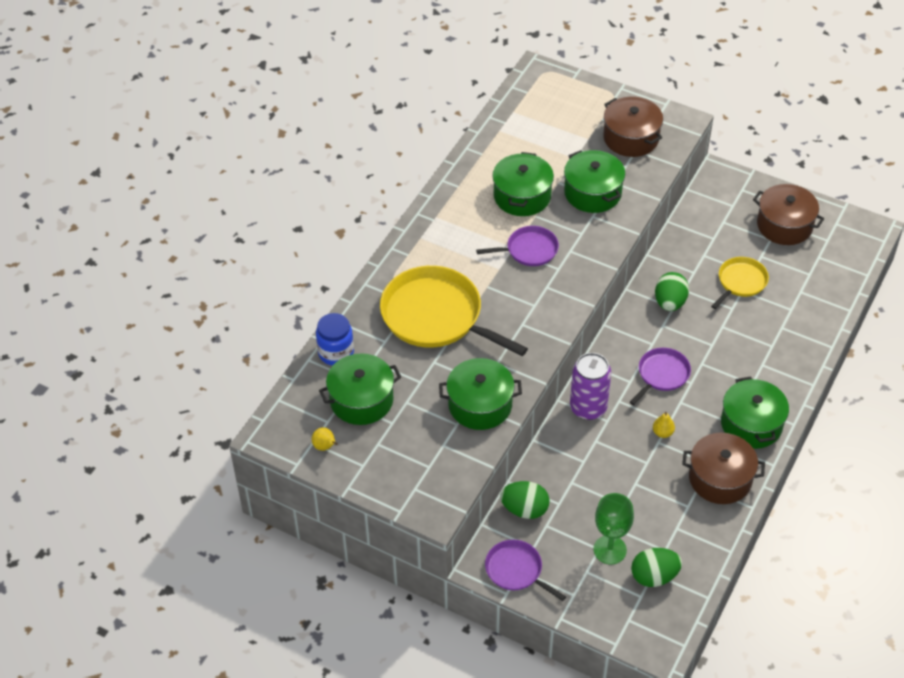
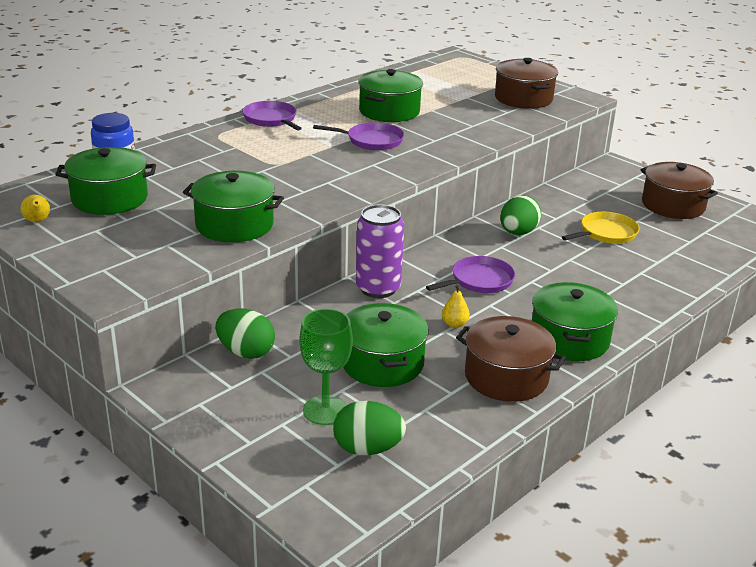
camera: 15 degrees right, 20 degrees down
(436, 316) = (240, 162): yellow pan -> none
(516, 570) = (194, 403): purple pan -> purple pan (271, 119)
(592, 193) = (463, 120): green pot -> green pot (382, 363)

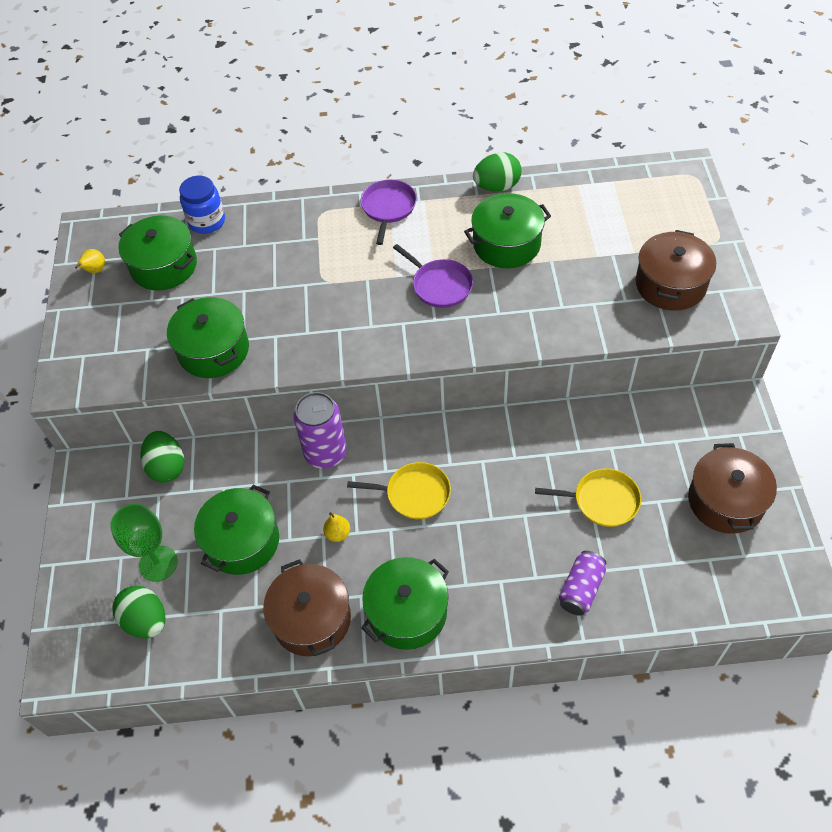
camera: 45 degrees right, 25 degrees up
(479, 280) = (414, 494): purple pan -> yellow pan
(518, 233) = (518, 451): green egg -> green egg (497, 186)
(658, 276) = (581, 589): none -> purple can

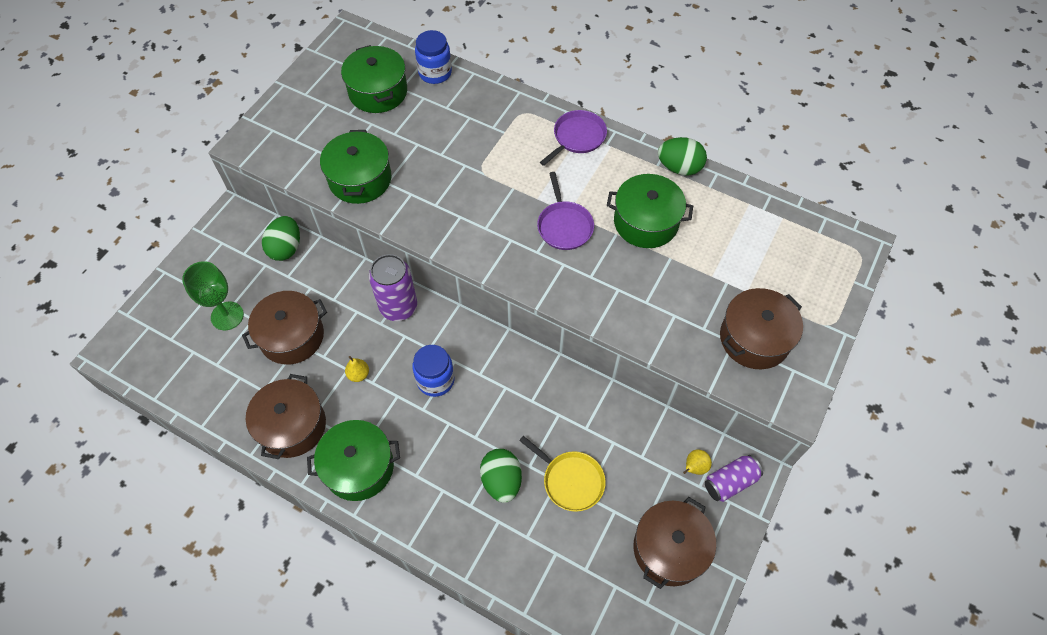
camera: 30 degrees right, 5 degrees up
(95, 270) = (329, 68): yellow pear -> yellow pear (694, 467)
(146, 621) = (189, 352): green egg -> green egg (501, 481)
(242, 541) = (292, 336): green pot -> brown pot
(414, 494) = (435, 380): yellow pan -> blue jar
(581, 589) = (496, 539): purple can -> purple can (730, 482)

